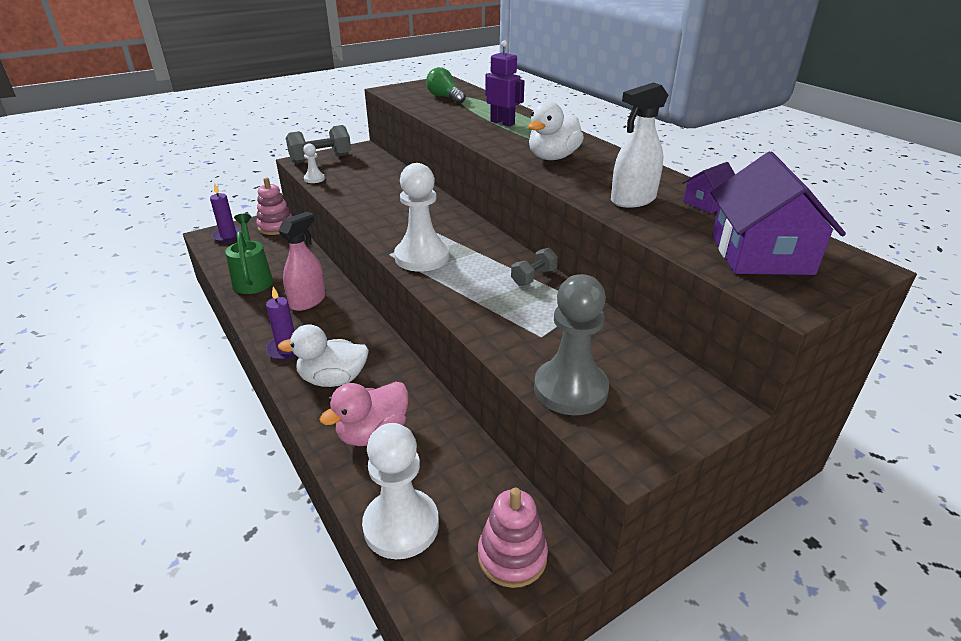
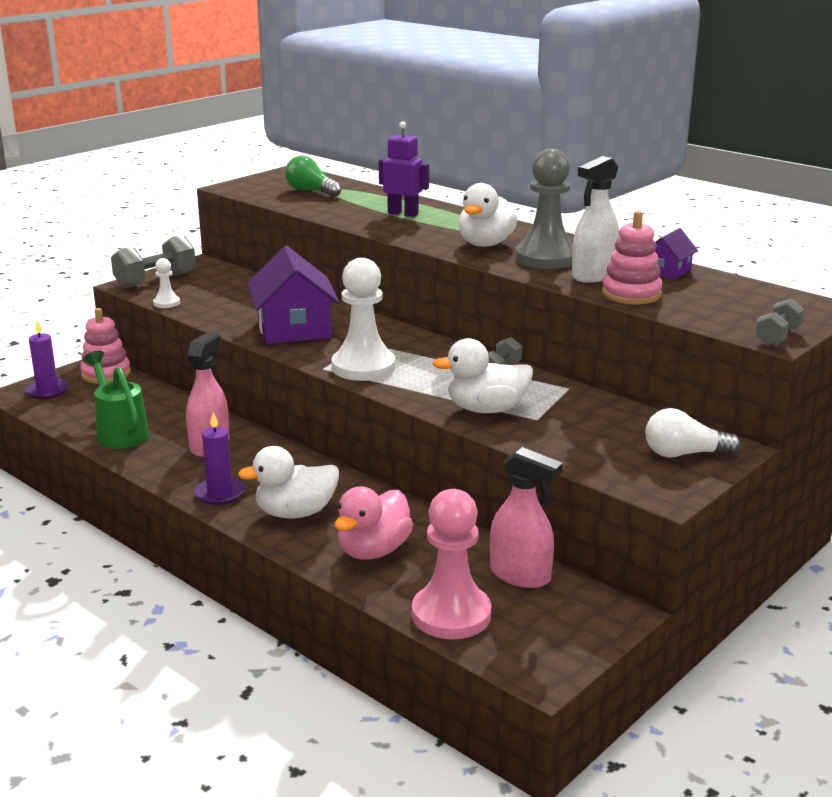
camera: 15 degrees left, 10 degrees down
(401, 525) = (451, 614): white pawn -> pink pawn
(486, 489) = (520, 575): none -> pink spray bottle
(500, 318) = (486, 409): none -> white duck
(512, 556) = (573, 618): pink stacking toy -> pink stacking toy (631, 294)
(570, 389) = (589, 455): grey pawn -> grey pawn (546, 258)
(667, 405) = (684, 454): none -> white light bulb
(761, 254) = (735, 307): purple house -> purple house (294, 329)
(795, 299) = (777, 337): none -> grey dumbbell

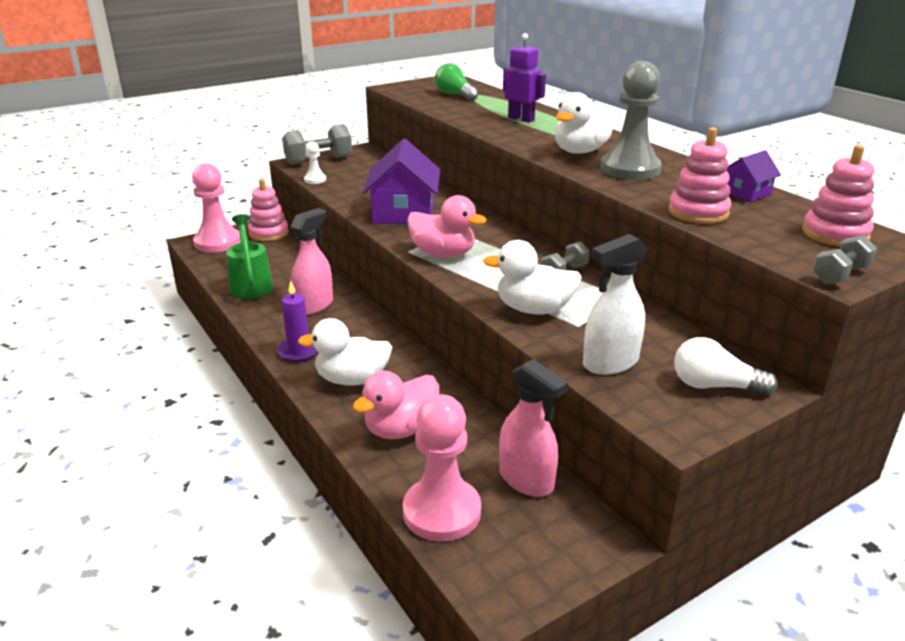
camera: 15 degrees right, 5 degrees up
(47, 391) = (217, 242): purple candle -> pink pawn
(363, 367) = (443, 254): white pawn -> pink duck
(593, 275) = (668, 190): white spray bottle -> white spray bottle (610, 363)
(761, 302) = (835, 234): none -> pink stacking toy

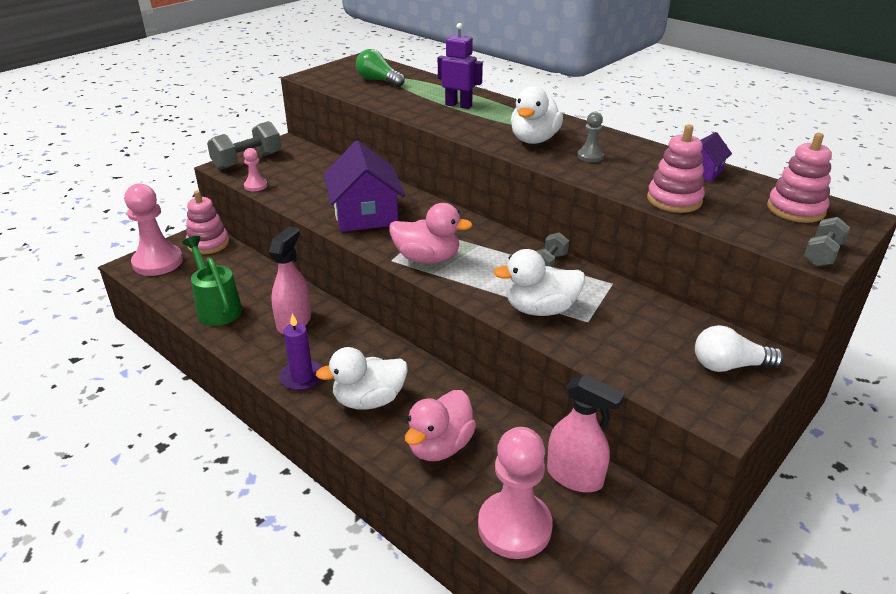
camera: 15 degrees left, 5 degrees up
(315, 180) = (255, 186): white pawn -> pink pawn
(610, 363) = (633, 357): white spray bottle -> none
(630, 169) = (590, 156): grey pawn -> grey pawn, size x0.47

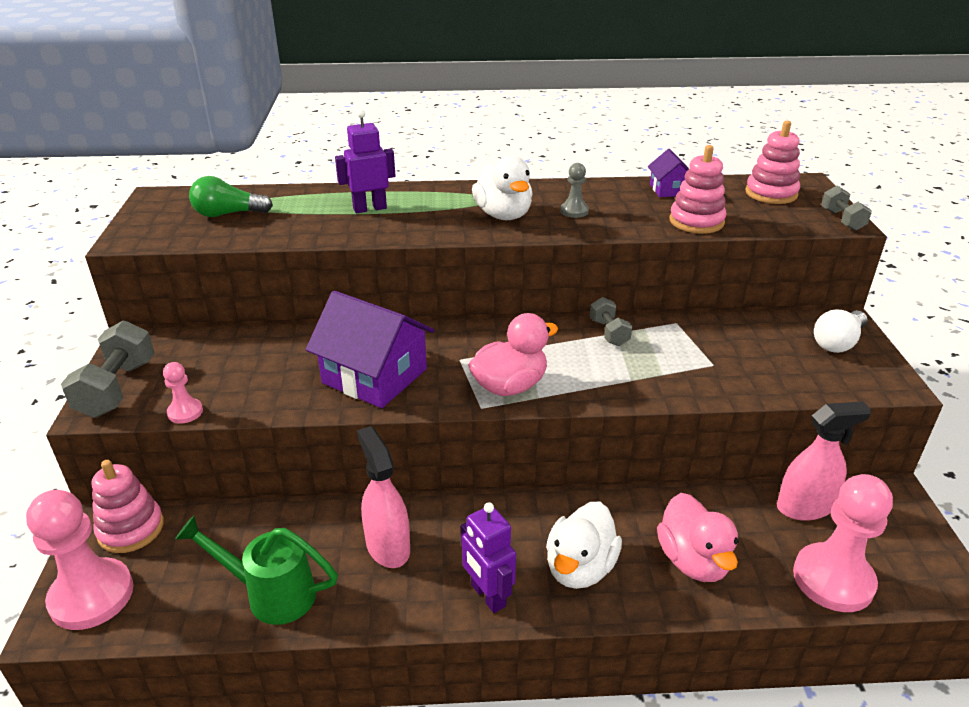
camera: 45 degrees left, 0 degrees up
(302, 377) = (487, 596): purple candle -> purple robot
(540, 309) = (669, 376): white duck -> none

